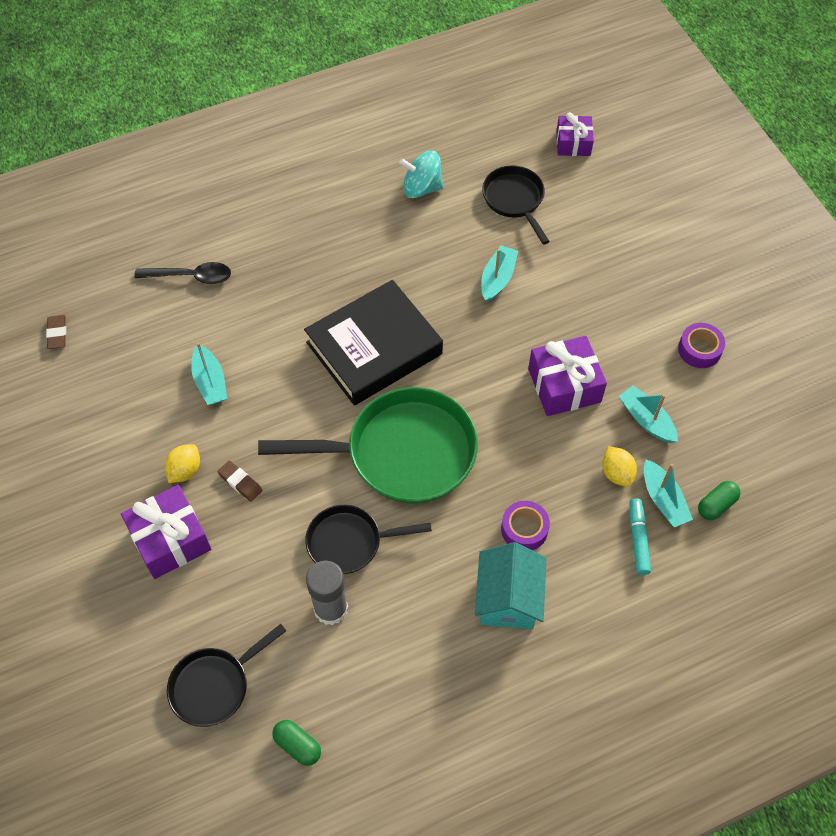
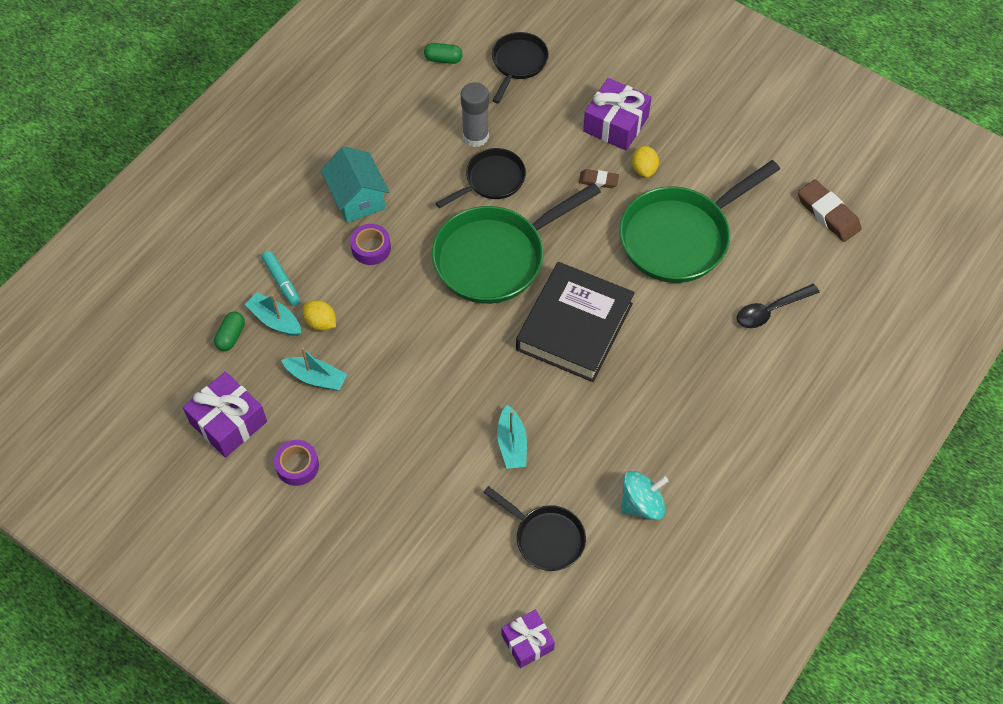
camera: 150 degrees right, 0 degrees up
(57, 333) = (828, 213): brown eraser -> brown eraser, size x1.76
(210, 382) = (680, 237): turquoise boat -> green pan
(564, 385) = (399, 374): purple gift -> purple gift (228, 422)

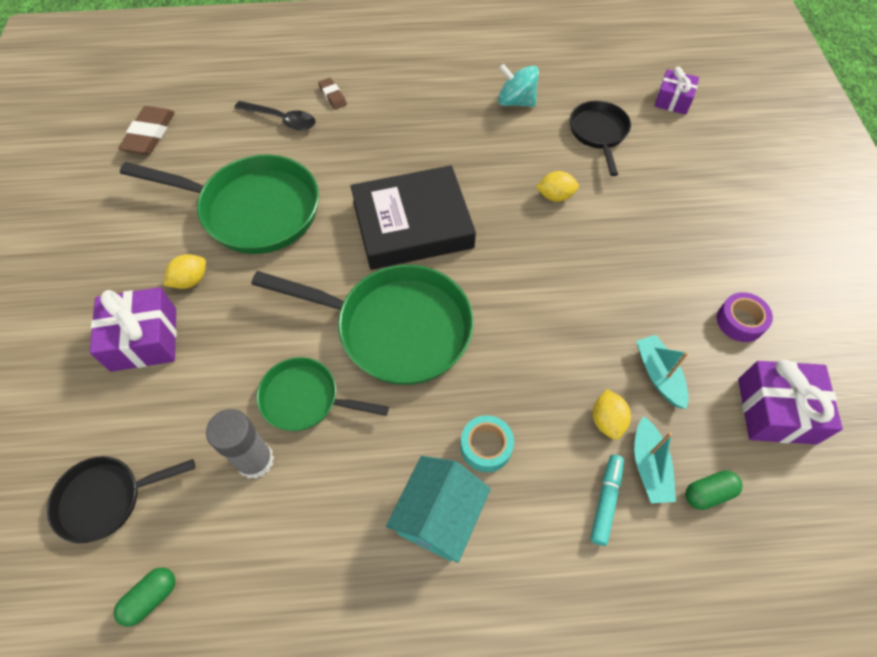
camera: 130 degrees left, 0 degrees up
(371, 248) = (486, 446): purple tape -> turquoise tape
(443, 59) = (151, 597): green capsule -> green capsule turned 75 degrees clockwise
(491, 180) = (305, 399): black pan -> green pan
(512, 444) = (555, 196): turquoise boat -> yellow lemon
(598, 180) = (233, 307): brown eraser -> brown eraser (332, 96)

